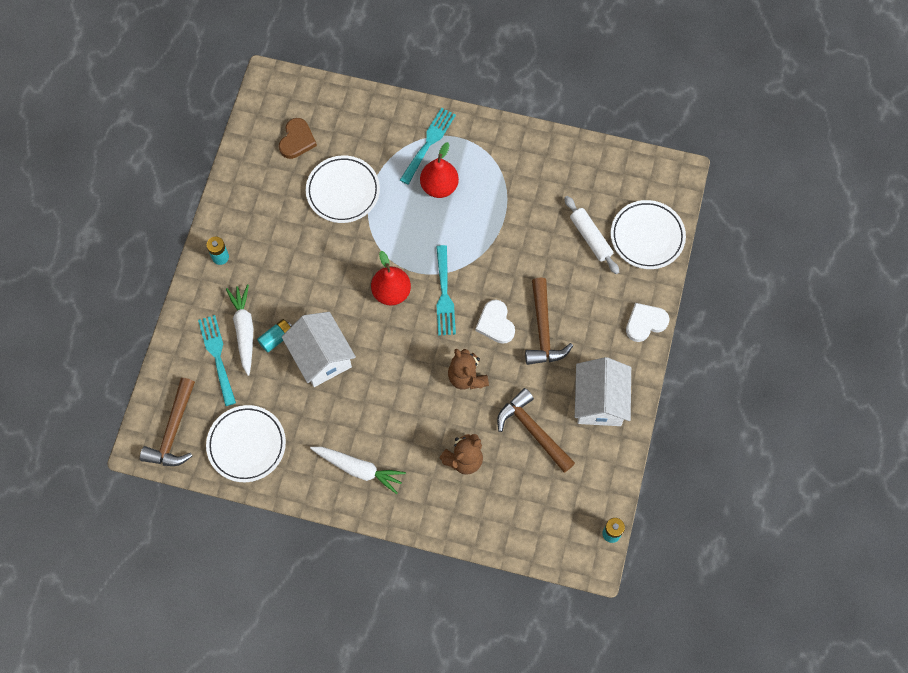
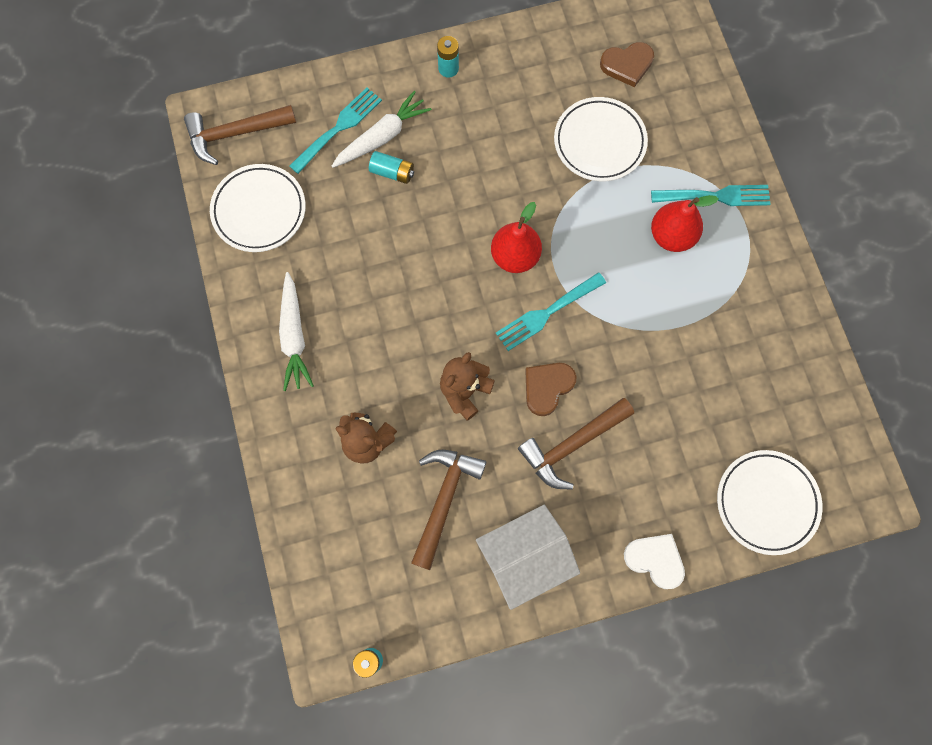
camera: 60 degrees right, 5 degrees up
(321, 357) = (398, 228): white house -> none
(495, 323) = (547, 387): white heart -> brown heart
(590, 238) = (720, 436): white rolling pin -> none

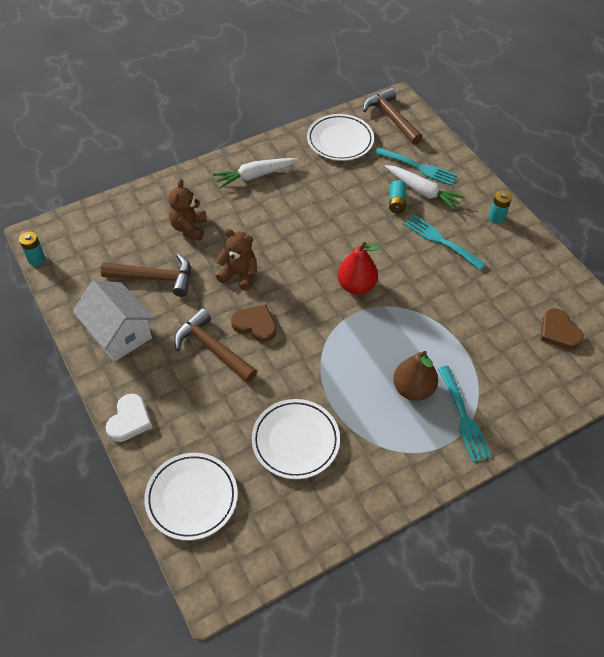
camera: 75 degrees right, 20 degrees down
(547, 313) = (316, 314): turquoise fork -> turquoise fork (440, 241)
(599, 142) = (477, 324): white plate -> white plate (295, 441)
(671, 236) = (413, 389): red pear -> brown pear

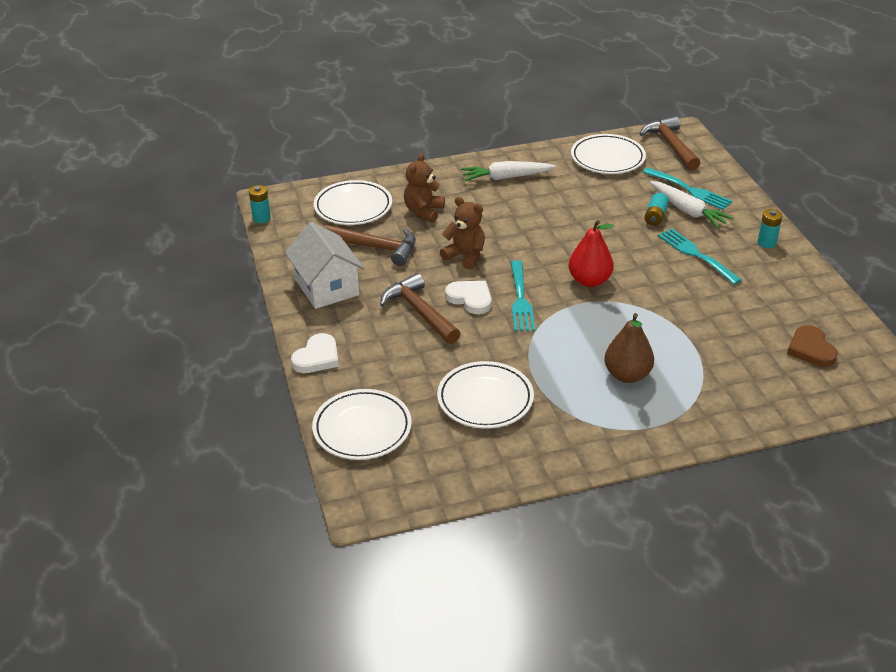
camera: 15 degrees right, 15 degrees down
(121, 232) = (353, 207): none -> white plate
(255, 325) = (470, 298): brown heart -> white heart
(463, 417) = (677, 406): turquoise fork -> turquoise fork (520, 299)

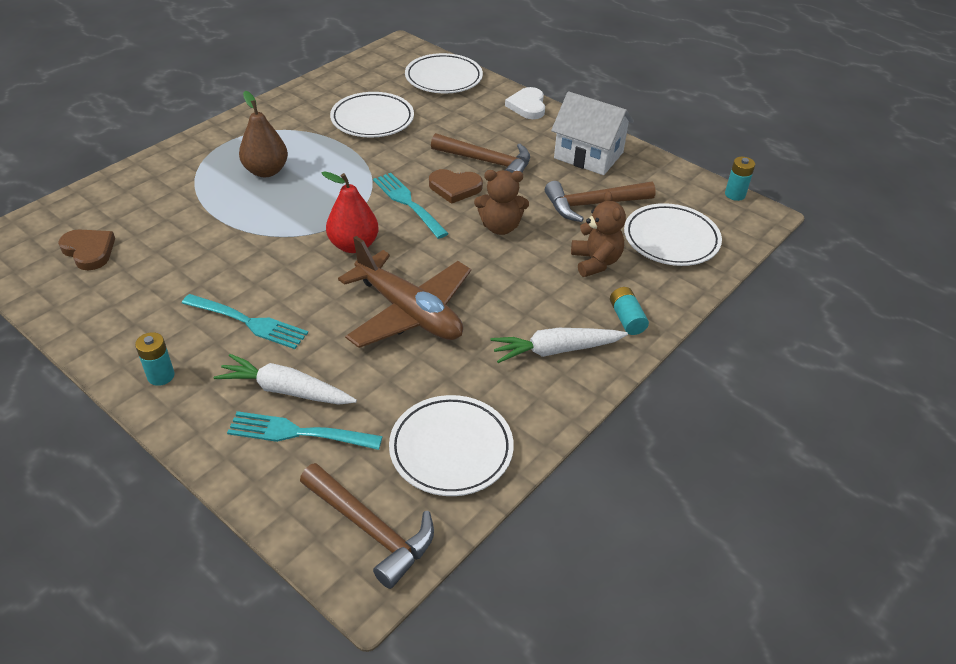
camera: 145 degrees right, 5 degrees up
(470, 298) = (455, 188): white heart -> brown heart
(506, 177) = (556, 350): white carrot -> white carrot turned 150 degrees counterclockwise
(581, 225) = (409, 312): none -> brown plane
(655, 217) = (324, 362): turquoise battery -> turquoise battery (626, 319)

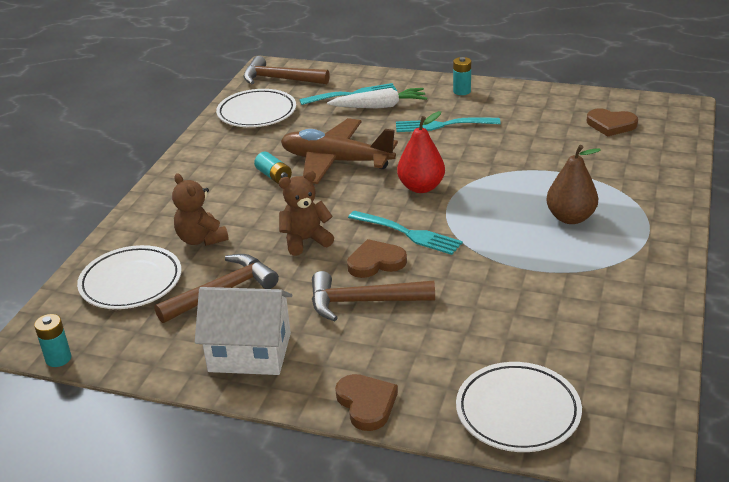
camera: 160 degrees right, 10 degrees down
(372, 119) = (538, 309): white plate -> none
(527, 106) = (366, 404): white heart -> brown heart
(556, 350) = (212, 172): white carrot -> none
(626, 319) = (162, 206): turquoise battery -> turquoise battery (274, 176)

